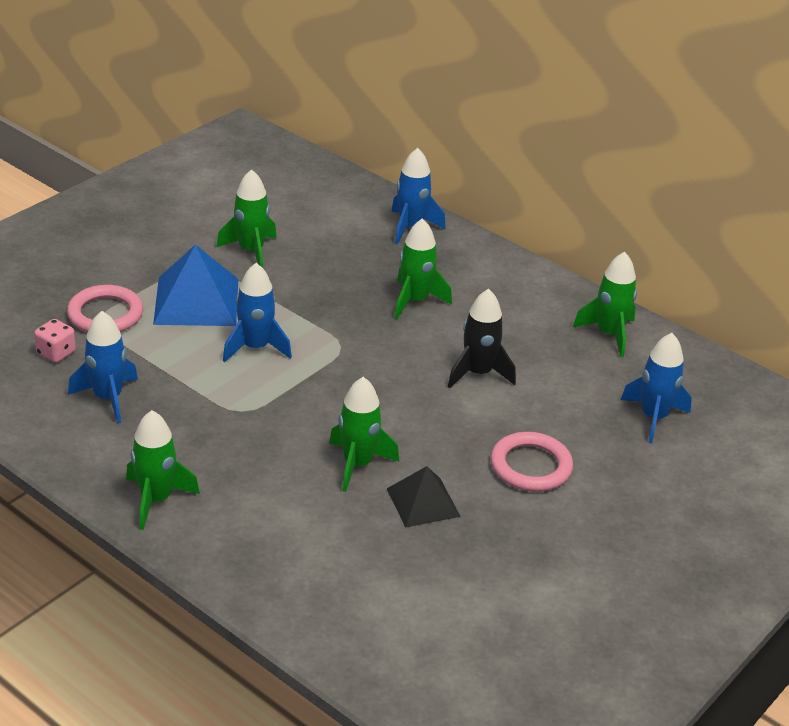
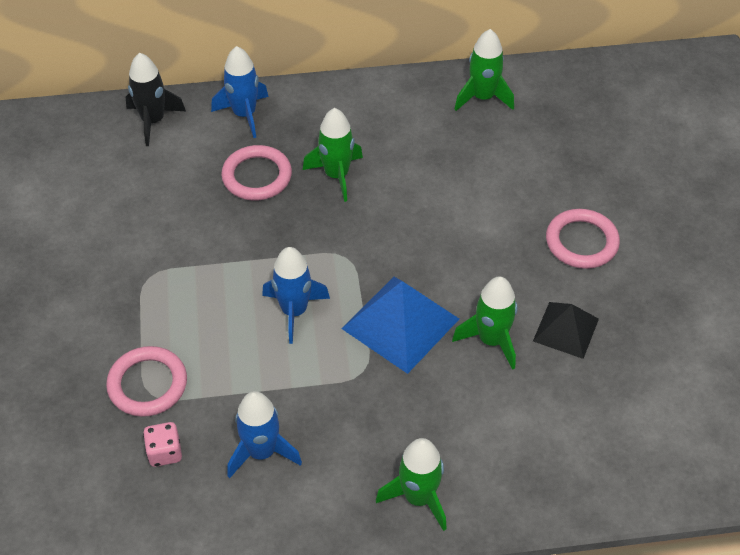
camera: 45 degrees left, 15 degrees up
(196, 301) = (195, 310): blue pyramid -> blue pyramid (400, 323)
(251, 251) = (166, 231): green rocket -> none
(359, 264) = (257, 176): none -> pink ring
(478, 373) = (456, 199): black rocket -> black rocket (153, 121)
(653, 417) = (591, 140): blue rocket -> none

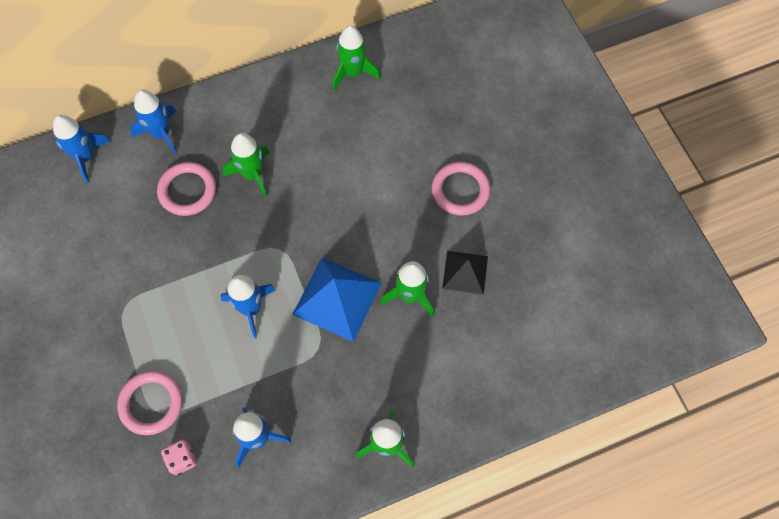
camera: 15 degrees left, 15 degrees up
(153, 121) = (85, 157): black rocket -> blue rocket

